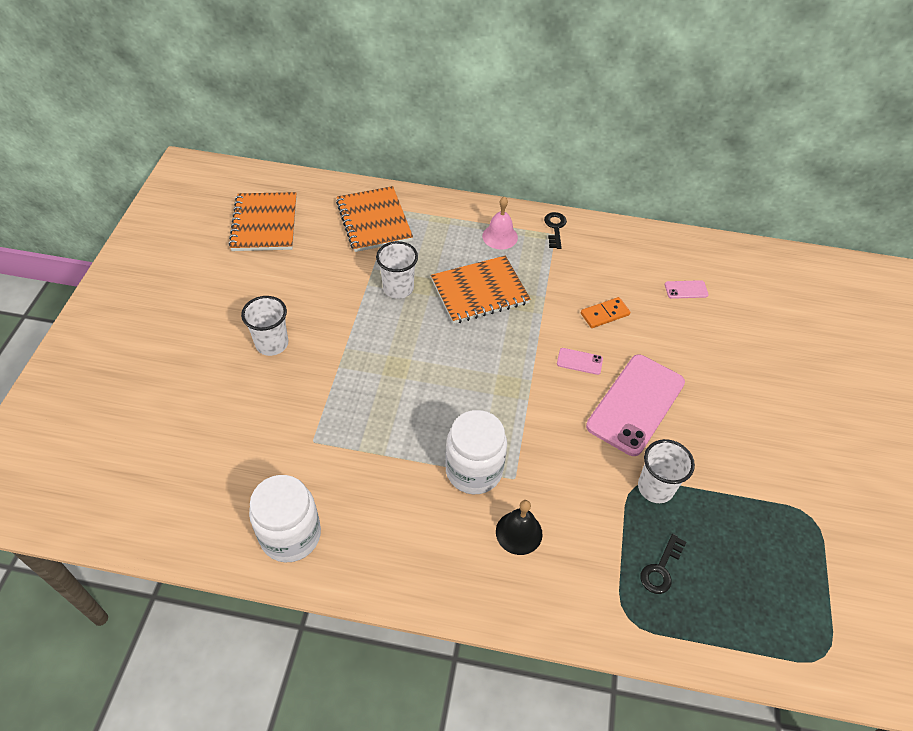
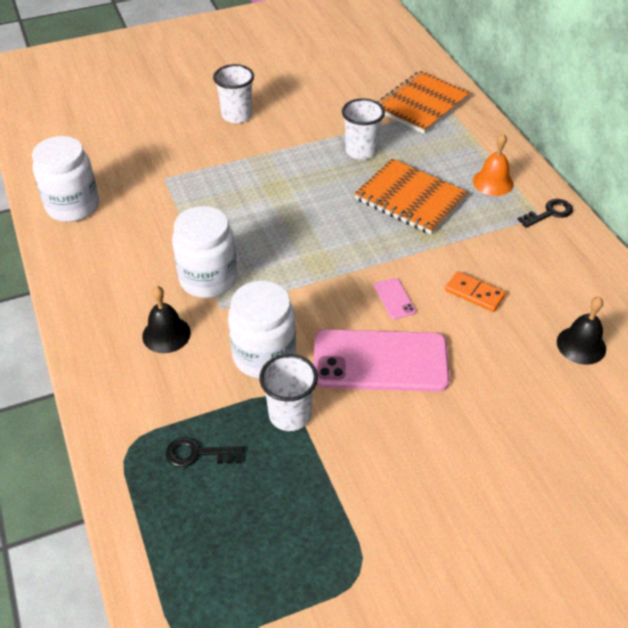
camera: 60 degrees right, 5 degrees down
(265, 224) = (352, 55): orange notebook -> none
(500, 236) = (493, 182): pink bell -> orange bell
(586, 474) = (264, 356): none -> white jar
(686, 290) = (581, 345): pink phone -> black bell

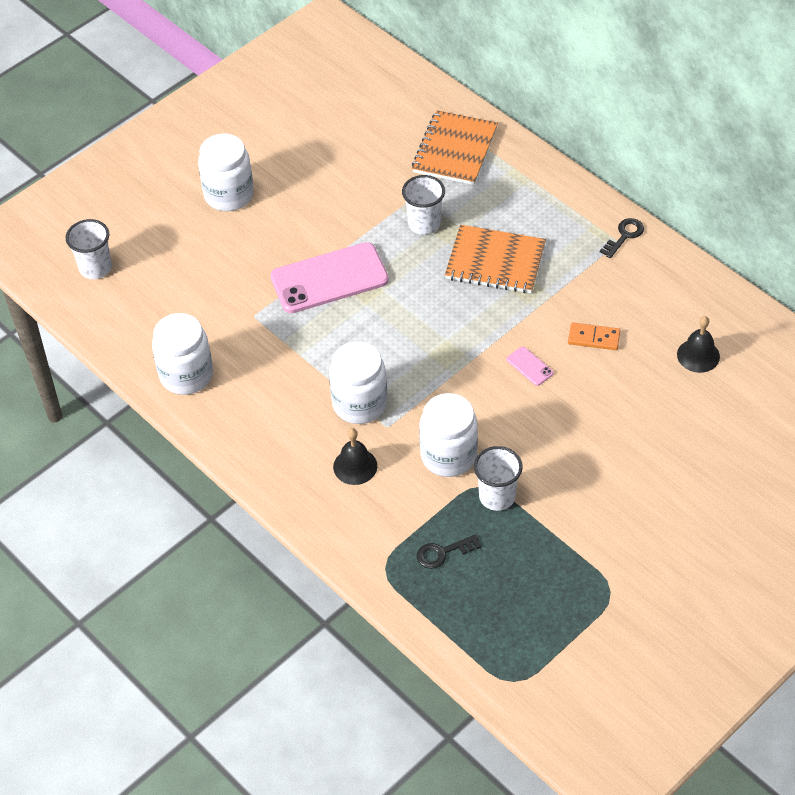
camera: 20 degrees left, 5 degrees up
(208, 86) = (229, 195): none -> white jar
(236, 115) = (280, 221): white cup -> white cup (95, 268)
(380, 361) = (545, 426): pink phone -> pink phone (329, 278)
(493, 182) = (561, 219): orange bell -> none

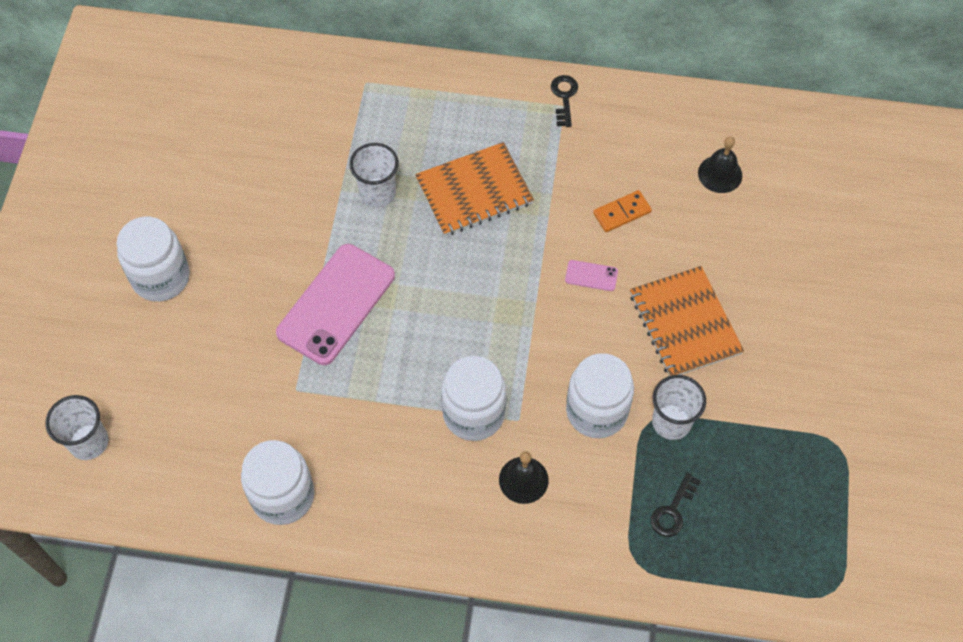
camera: 40 degrees left, 10 degrees up
(455, 150) = (342, 101): orange notebook -> orange notebook (684, 323)

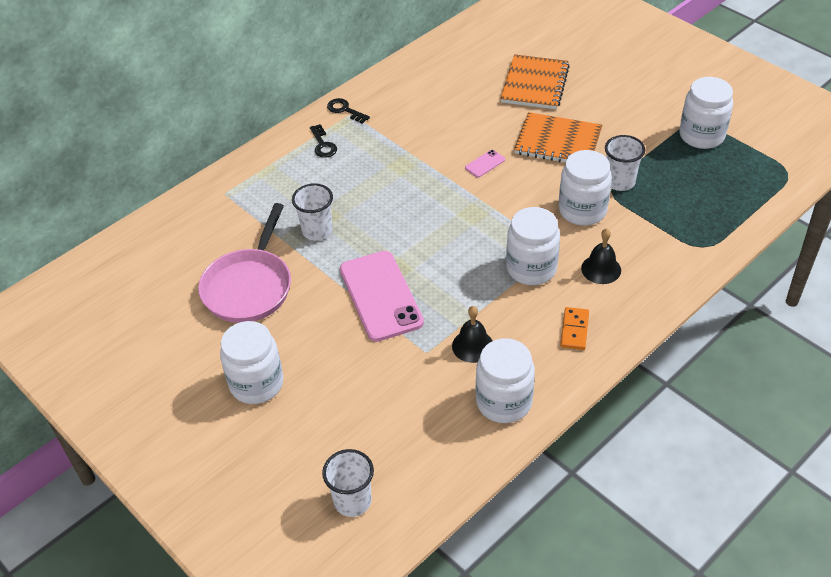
camera: 50 degrees left, 15 degrees down
(267, 189) = (249, 286): none -> pink pan
(474, 191) = (367, 184): orange notebook -> orange notebook (535, 84)
(622, 212) = (454, 128): orange domino -> orange domino (574, 330)
(673, 510) = (680, 212): black key -> black key (323, 145)
(720, 174) = (471, 76): black bell -> black bell (472, 346)
(821, 463) = (701, 135): none -> white jar

